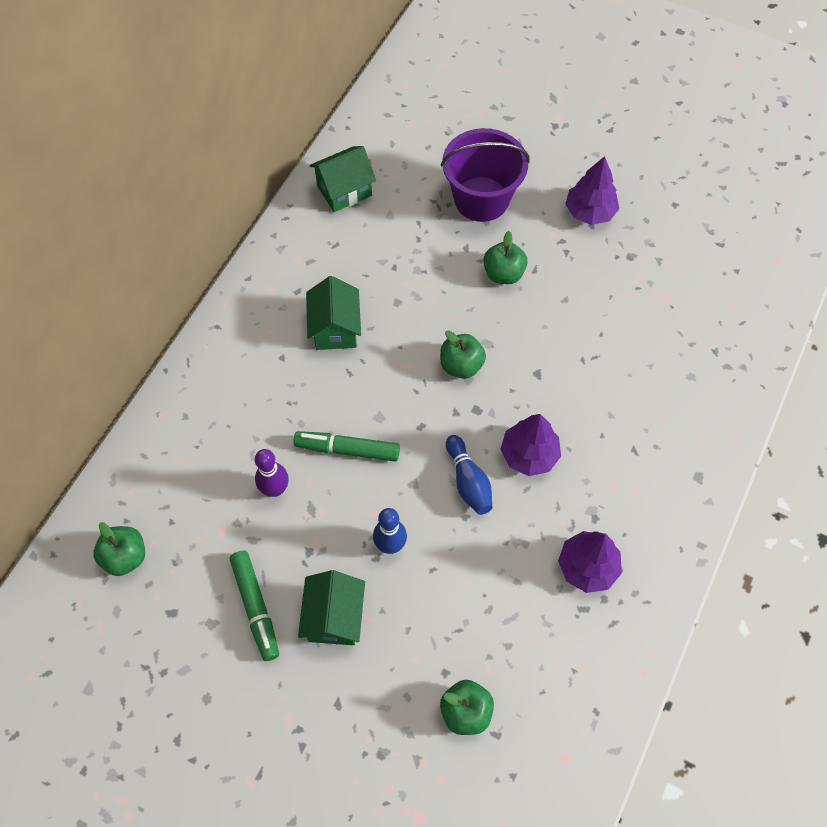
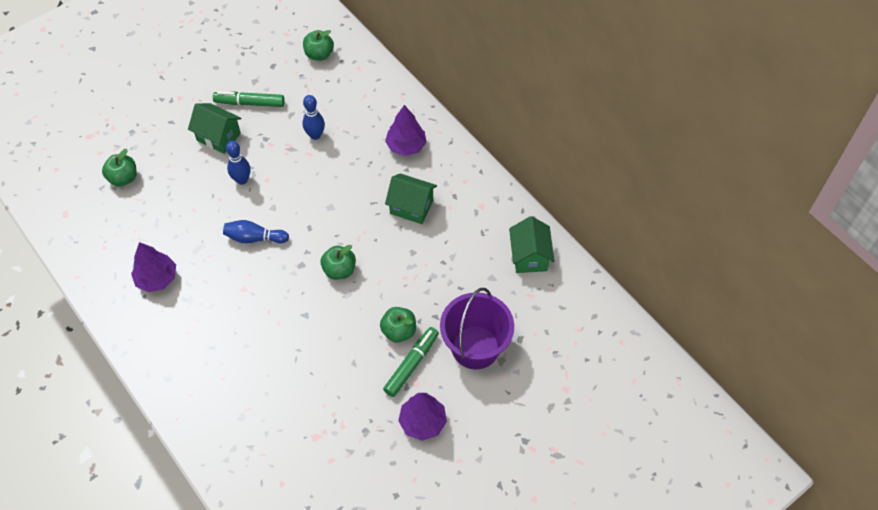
camera: 115 degrees right, 5 degrees down
(275, 489) = (315, 135): purple bowling pin -> blue bowling pin
(347, 450) = (318, 181): green marker -> green marker (411, 364)
(529, 454) = (250, 281): purple tree -> purple tree (406, 146)

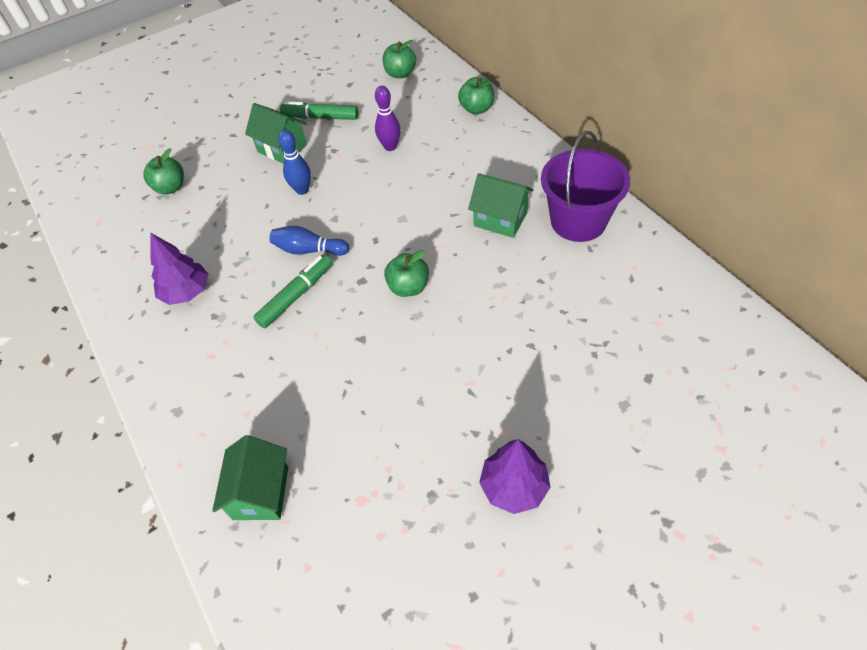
camera: 10 degrees right, 5 degrees down
(315, 135) = (390, 147): blue bowling pin -> purple bowling pin
(399, 331) = (482, 362): green apple -> green apple (476, 109)
(406, 146) = (494, 157): purple tree -> none
(411, 364) = (498, 406): green marker -> green marker (296, 296)
(475, 347) = (586, 386): purple bucket -> purple bucket (578, 221)
(529, 256) = (653, 276): green house -> green house (261, 493)

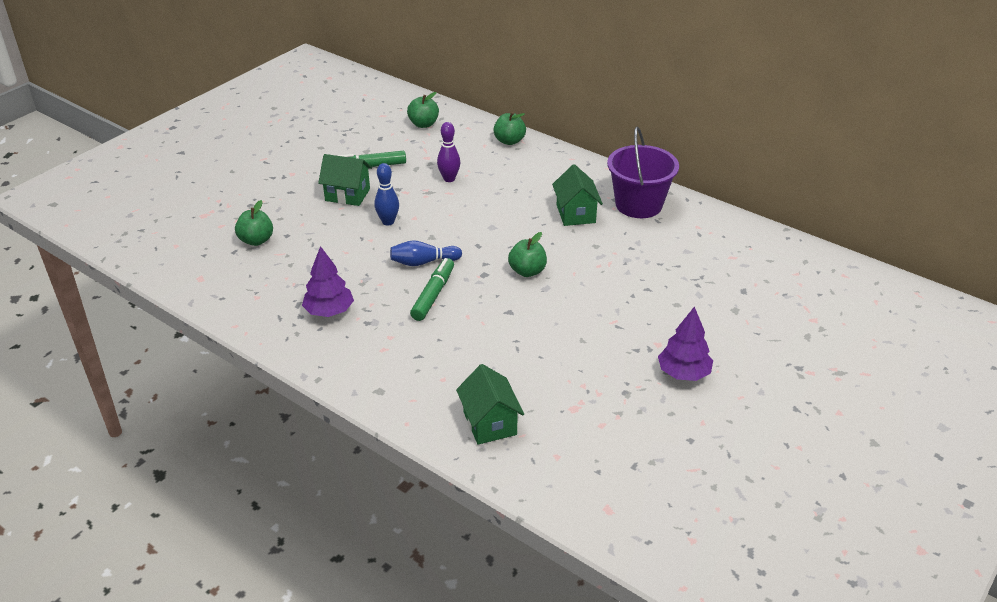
camera: 25 degrees left, 15 degrees down
(500, 219) = (575, 214): green house -> green house turned 75 degrees clockwise

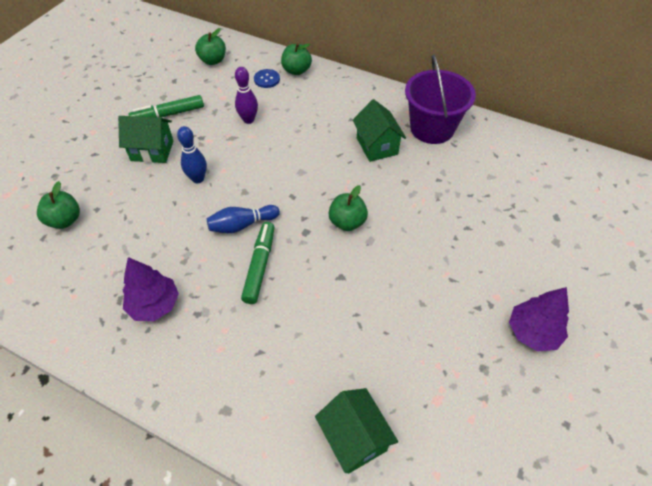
camera: 10 degrees left, 15 degrees up
(476, 146) = (267, 79): none -> blue button

